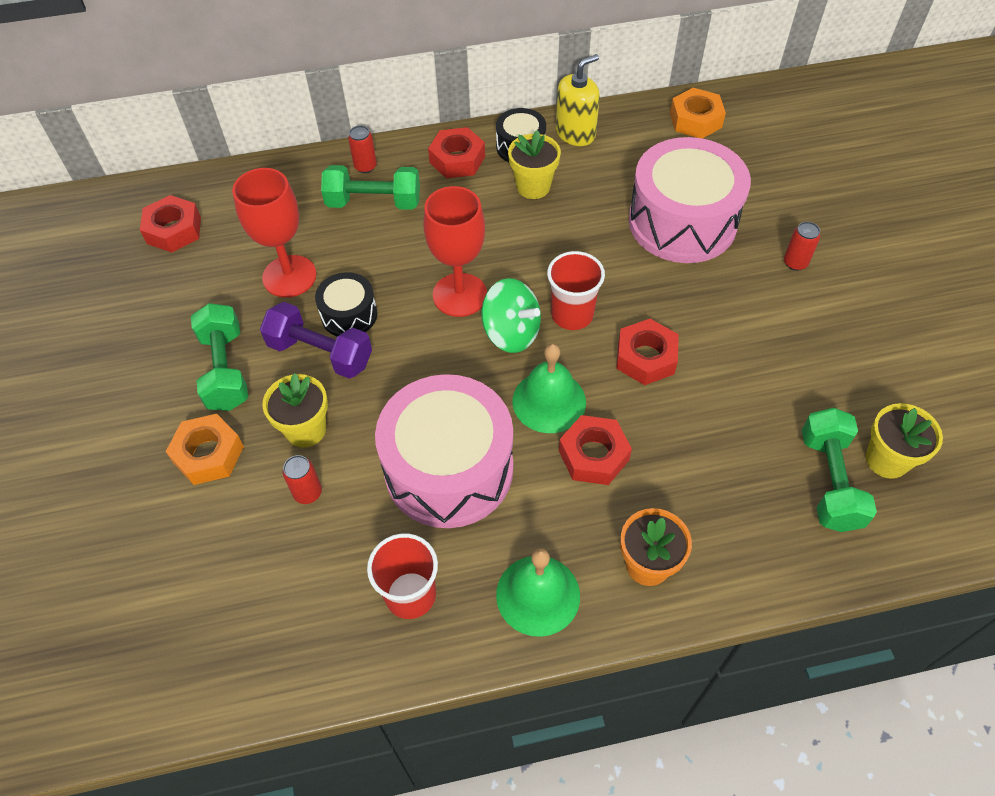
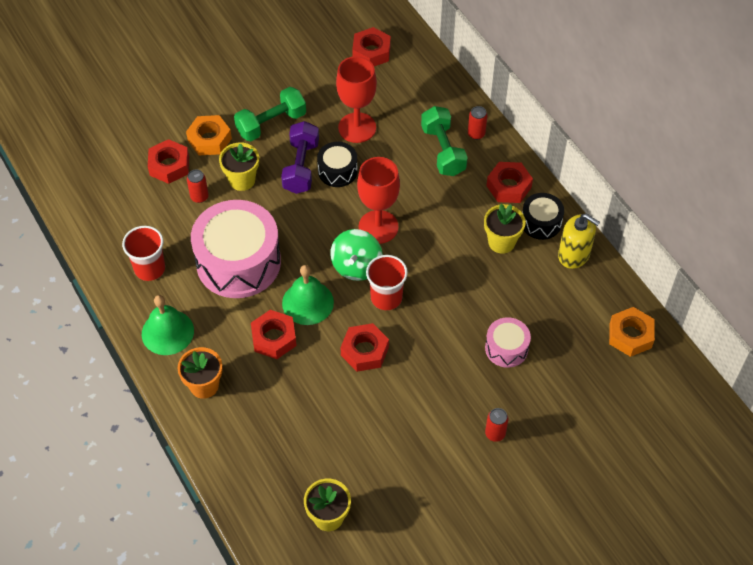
camera: 70 degrees right, 0 degrees up
(227, 521) = (169, 166): none -> red nut
(682, 222) = (506, 348): pink drum -> pink drum, size x0.49
(829, 481) = (299, 481): green dumbbell -> none

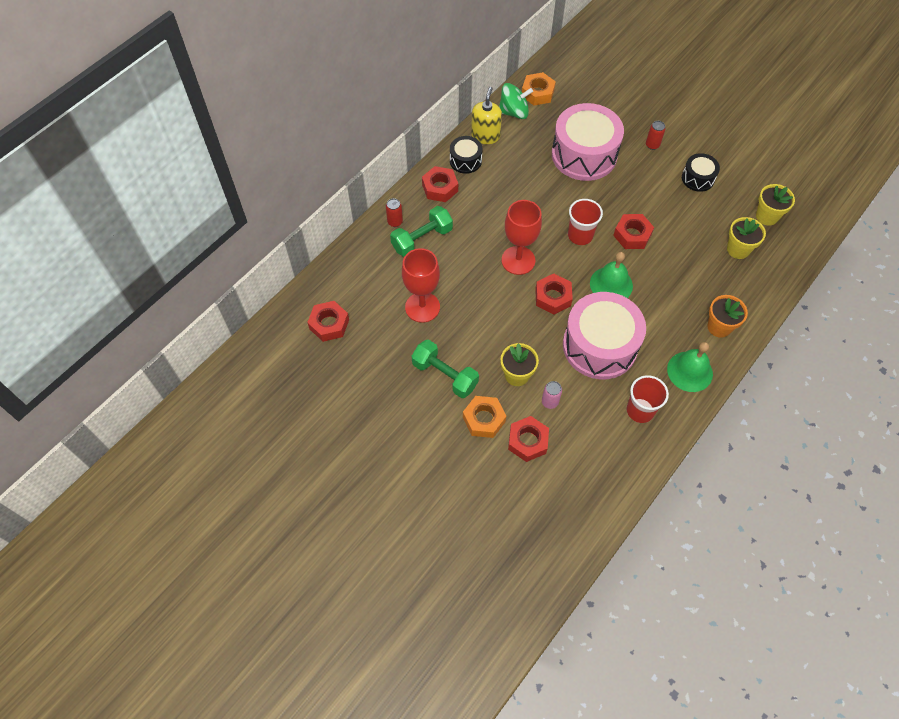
camera: 110 degrees left, 5 degrees up
(199, 197) = (550, 402): red can -> pink can
(274, 338) = (654, 296): red nut -> red nut (553, 297)
(301, 167) = (482, 335): purple dumbbell -> none
(337, 171) = (475, 306): black drum -> black drum (698, 178)
(356, 266) = (562, 263): green spinning top -> green spinning top (514, 112)
(501, 242) = (494, 179): yellow flower pot -> yellow flower pot (738, 249)
(506, 348) = (584, 155): pink drum -> pink drum, size x2.04

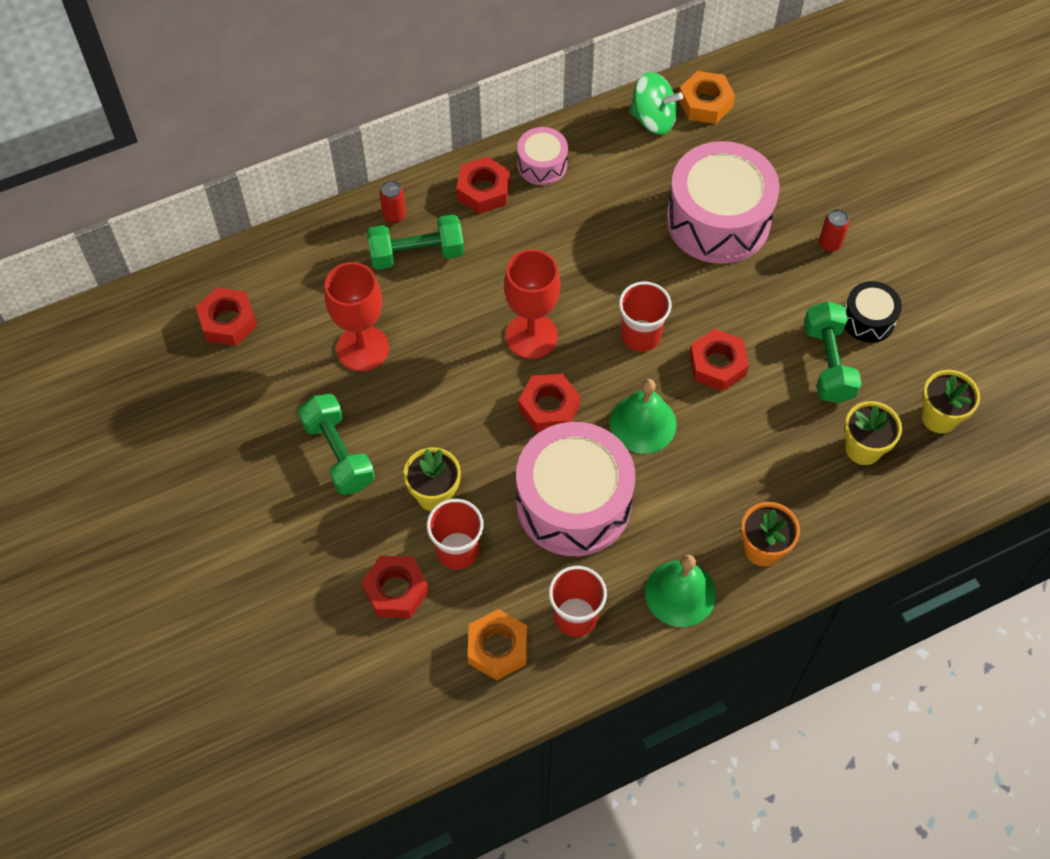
camera: 25 degrees right, 0 degrees up
(465, 161) = (542, 165): black drum -> pink drum
(484, 419) = (355, 535): orange nut -> orange nut (497, 648)
(485, 136) = (591, 139): yellow soap dispenser -> none
(550, 402) = (457, 550): pink can -> red cup
(691, 210) = (828, 363): none -> green dumbbell

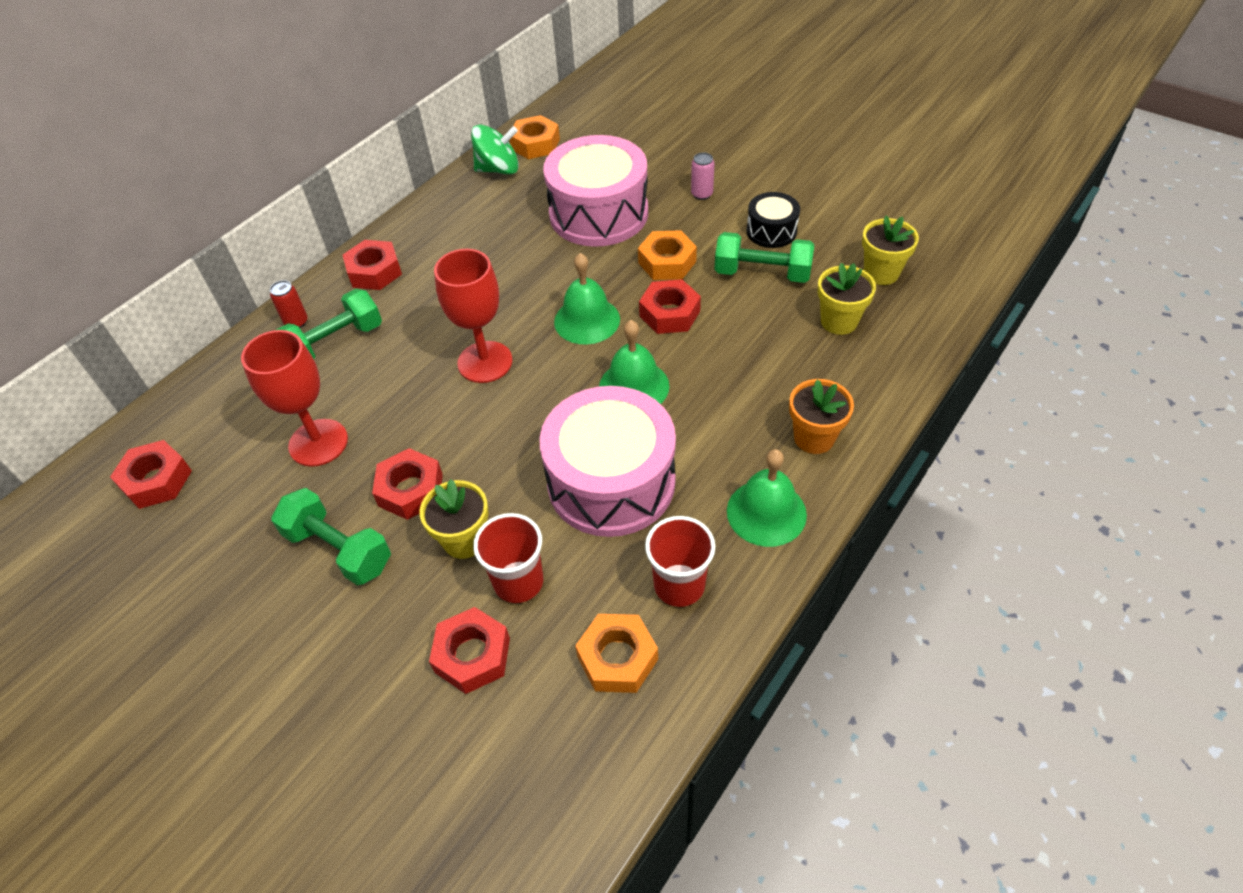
camera: 25 degrees left, 10 degrees down
(542, 165) = (419, 234): pink drum -> none
(549, 408) = (537, 412): red nut -> red nut (411, 490)
(640, 336) = (587, 320): red cup -> green bell
(748, 307) = (667, 262): none -> orange nut
(828, 363) = (762, 273): green dumbbell -> green dumbbell turned 45 degrees counterclockwise
(830, 244) = (702, 194): red can -> pink can

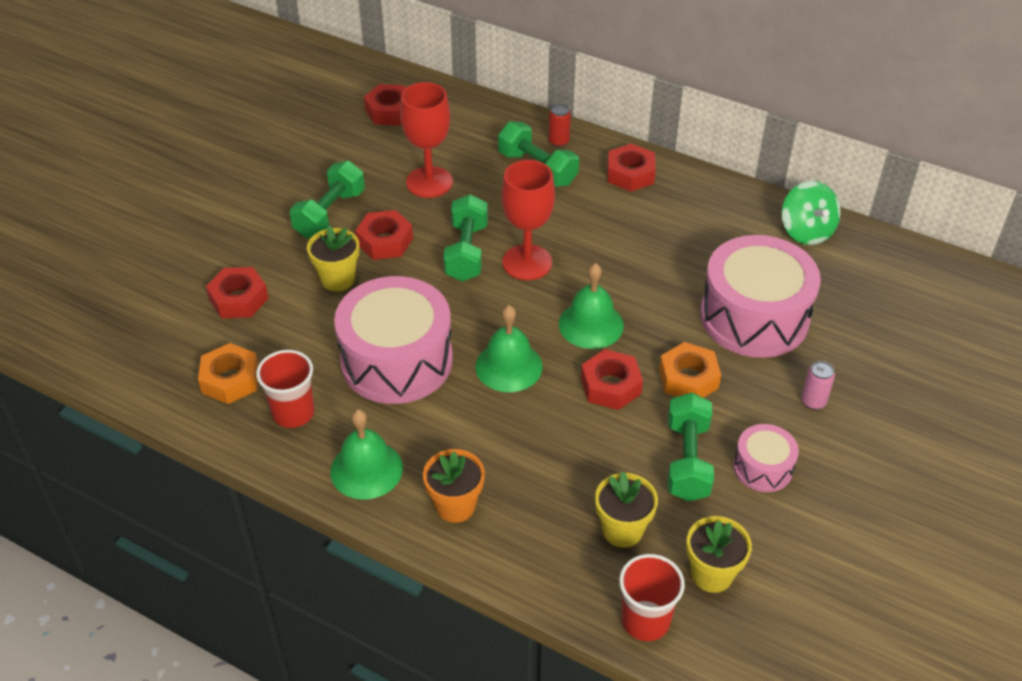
camera: 80 degrees right, 5 degrees down
(453, 412) = (466, 252): none -> green dumbbell
(518, 582) = (299, 315): red cup -> red cup (645, 620)
(535, 144) = (860, 253): orange nut -> none
(771, 231) = (763, 468): black drum -> pink drum

